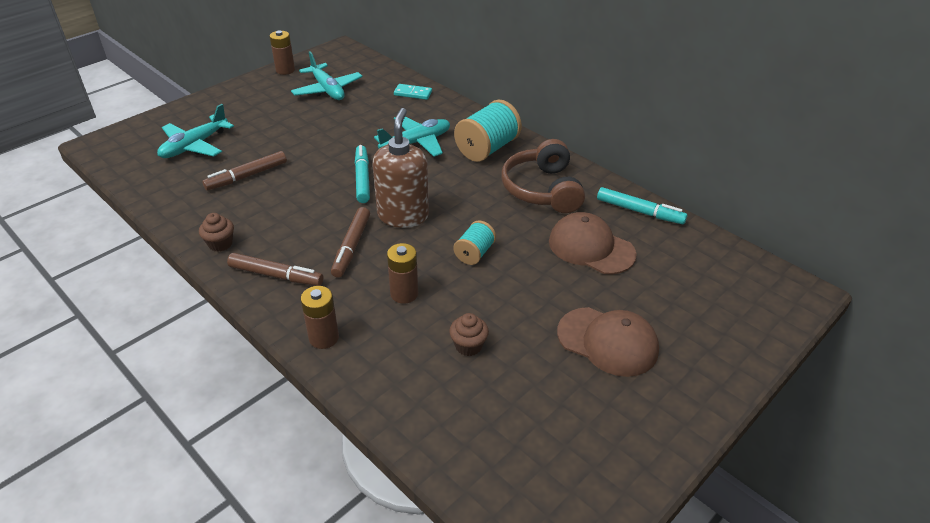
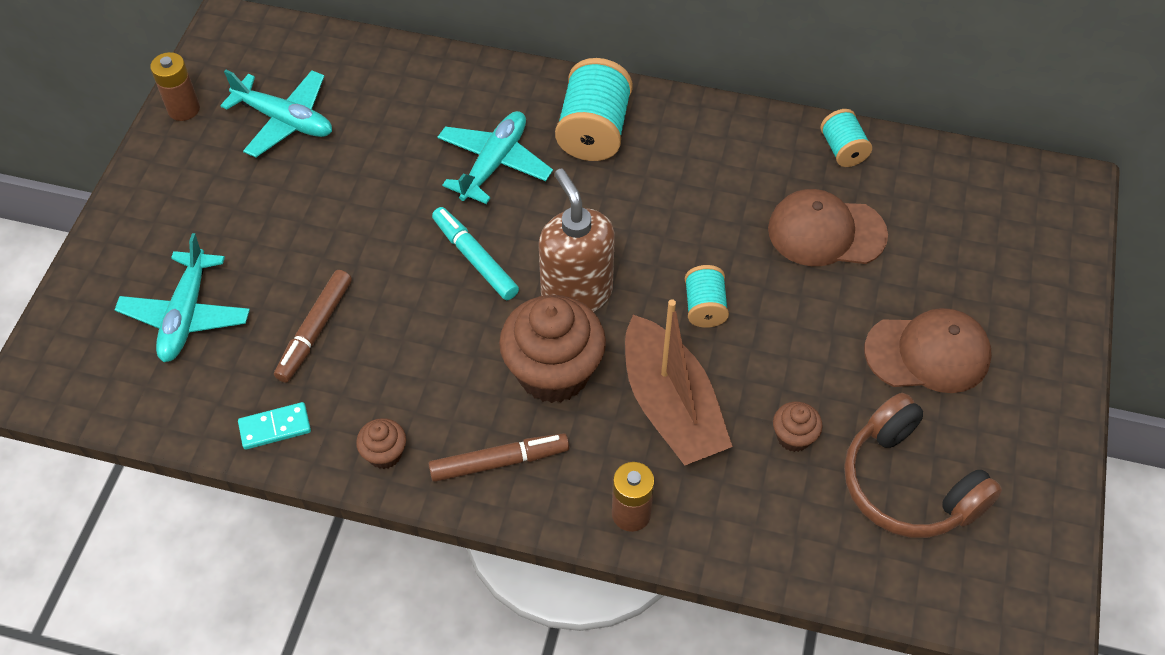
camera: 30 degrees left, 15 degrees up
(351, 247) = (553, 372): brown marker -> brown cupcake
(404, 294) = (671, 406): brown battery -> brown boat
(413, 93) = (415, 73): turquoise domino -> turquoise domino (275, 427)
(542, 189) = (710, 168): brown headphones -> brown headphones (908, 484)
(639, 211) = (843, 150): turquoise marker -> turquoise spool

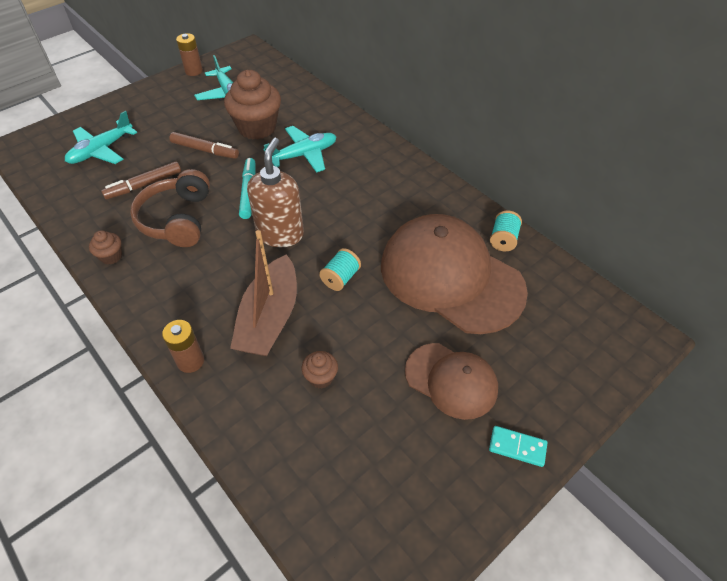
camera: 35 degrees right, 5 degrees down
(275, 427) = (81, 217): turquoise domino -> turquoise domino (517, 447)
(499, 462) = (156, 292): brown marker -> brown marker (205, 150)
(553, 372) = (228, 265): brown cupcake -> brown cupcake (257, 128)
(594, 131) = (369, 164): turquoise spool -> none
(826, 232) = (451, 277): brown cap -> brown cap, size x1.81
(908, 484) = (363, 451): brown headphones -> brown headphones (177, 219)

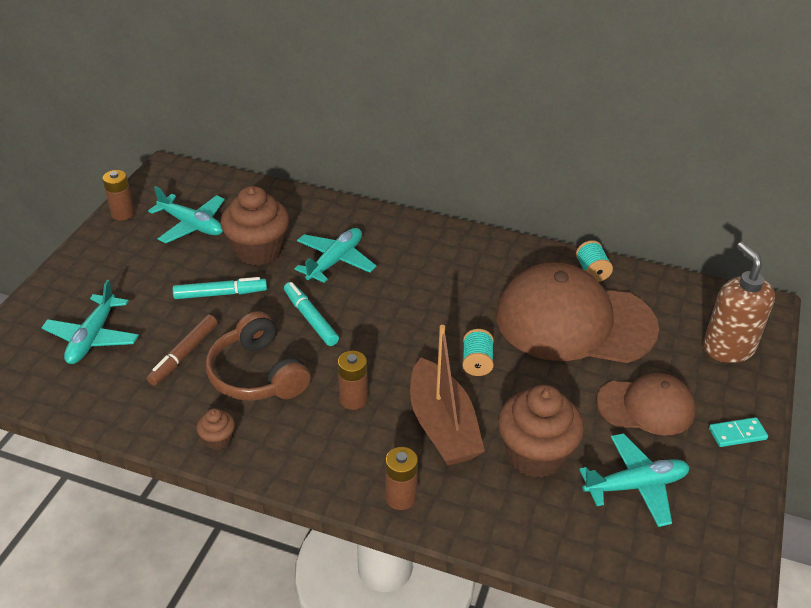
camera: 30 degrees left, 10 degrees down
(205, 150) = (220, 294): brown marker -> turquoise marker
(224, 267) = (353, 399): none -> brown battery
(280, 234) = (382, 346): brown soap dispenser -> brown soap dispenser (728, 348)
(321, 377) = (535, 455): brown cupcake -> brown cupcake, size x2.17
(382, 448) = (636, 486): none -> turquoise plane

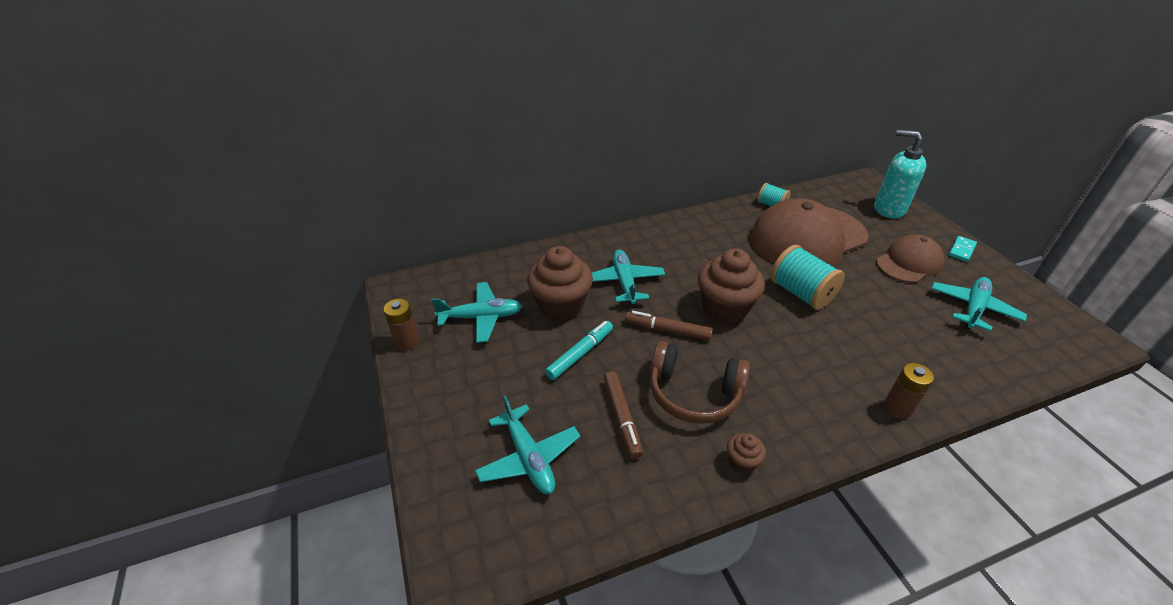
camera: 40 degrees left, 0 degrees up
(310, 318) = (667, 330): turquoise marker -> brown marker
(353, 399) = (775, 365): brown battery -> none
(442, 426) = (845, 345): brown boat -> none
(477, 362) = (801, 293): turquoise spool -> turquoise spool, size x1.76
(535, 455) = (911, 326): brown cupcake -> brown cupcake (724, 309)
(728, 348) = (889, 209): brown soap dispenser -> turquoise soap dispenser

